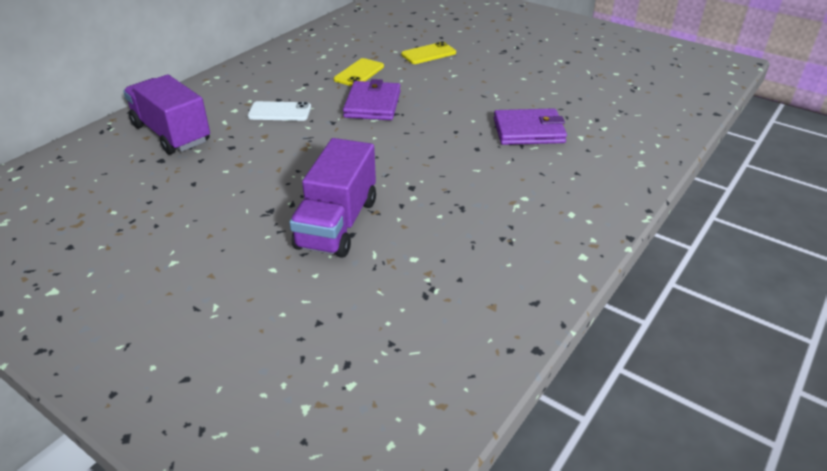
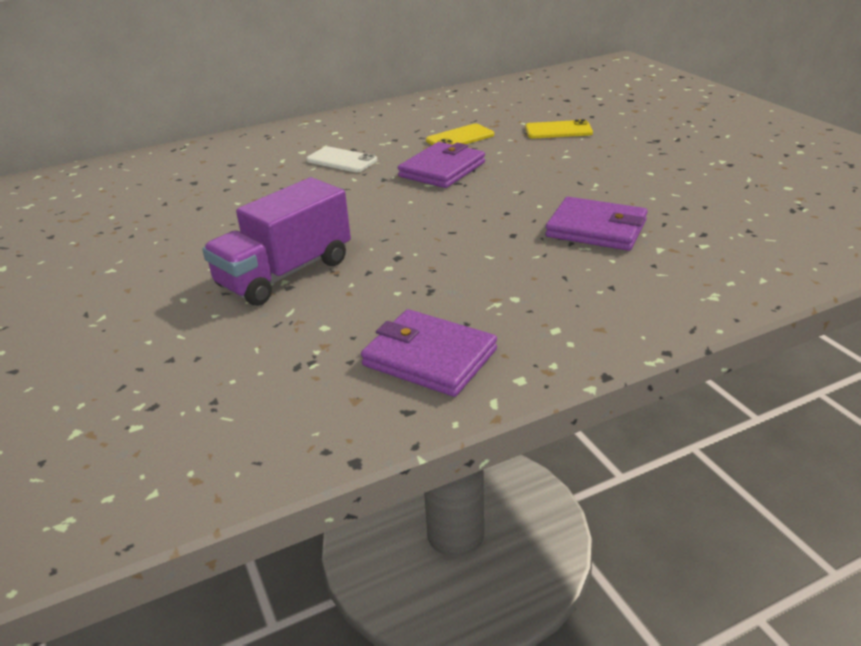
camera: 30 degrees right, 5 degrees down
(171, 134) = (226, 162): purple truck -> none
(512, 259) = (429, 357): none -> purple wallet

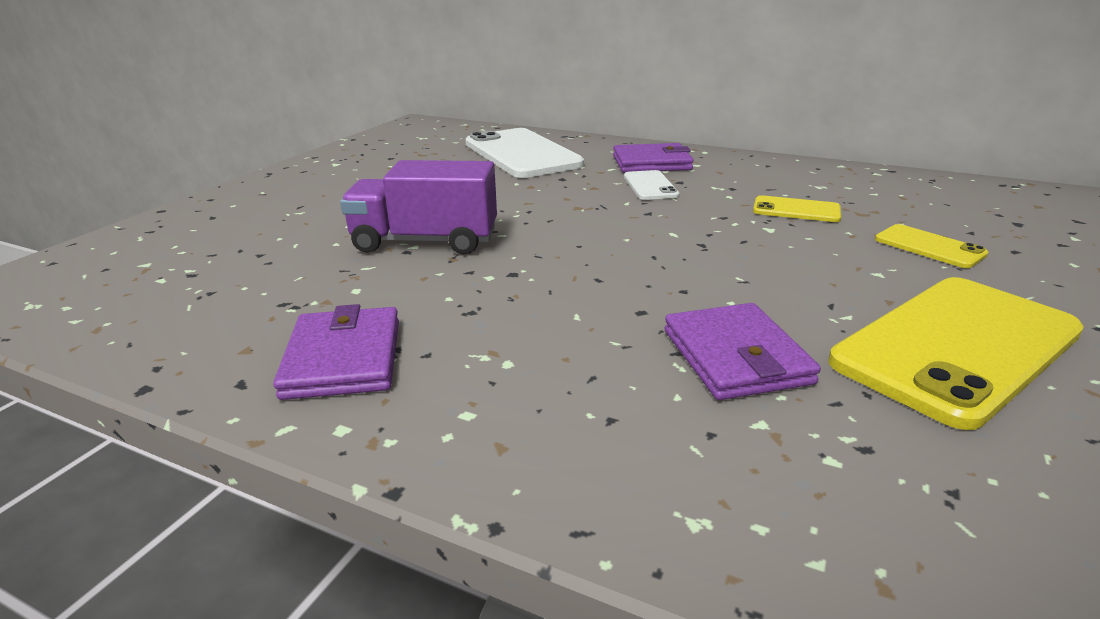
camera: 50 degrees right, 5 degrees down
(178, 179) = (522, 154): none -> white phone
(442, 169) = (713, 227): purple wallet -> purple wallet (651, 163)
(654, 175) = (956, 347): none -> yellow phone

